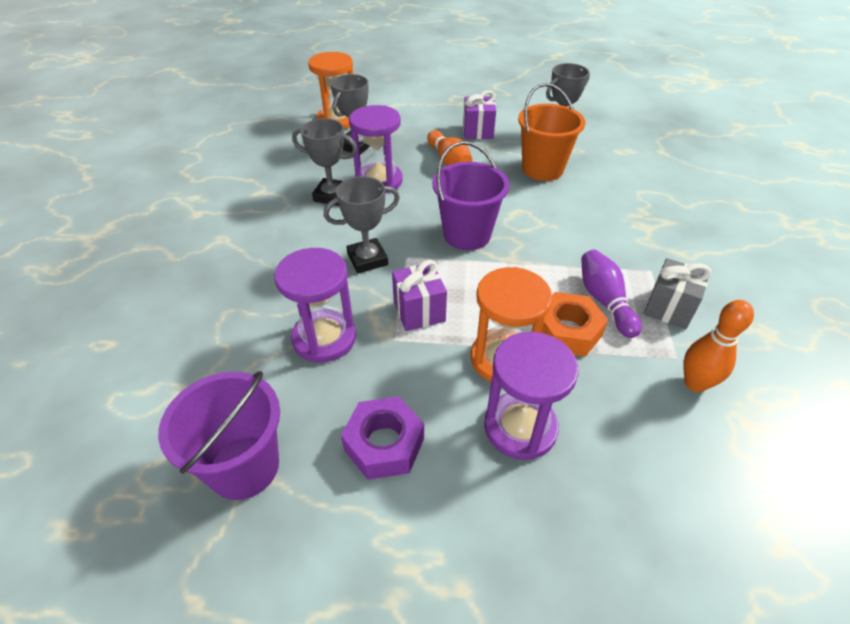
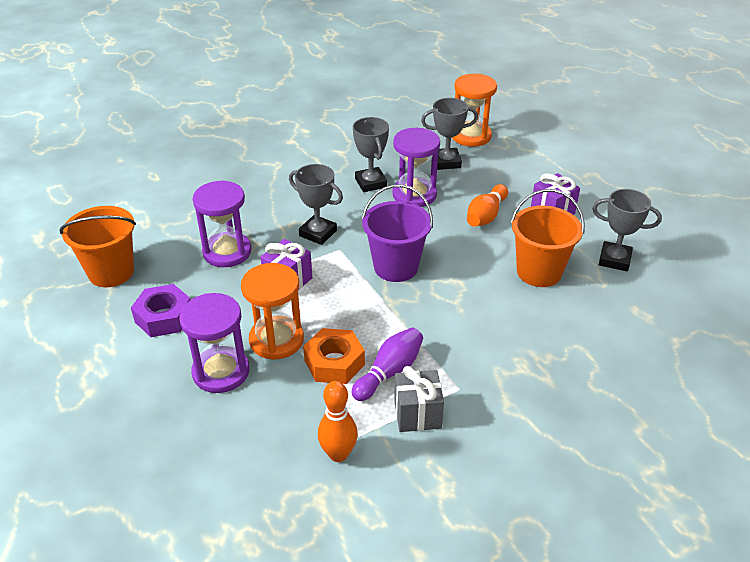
camera: 55 degrees right, 5 degrees down
(244, 467) = (111, 272): purple bucket -> orange bucket

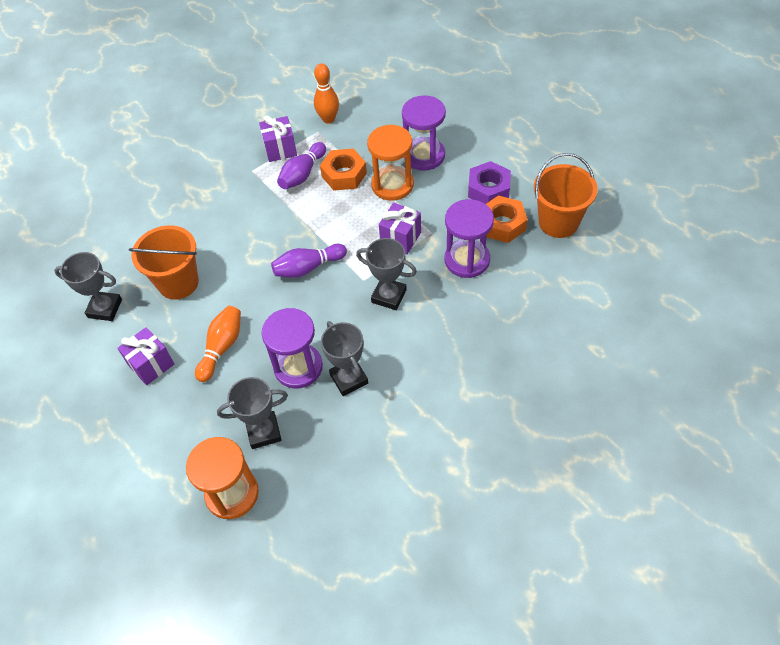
camera: 175 degrees right, 15 degrees up
(171, 279) = (502, 224): none -> orange nut
(396, 267) = (308, 267): purple bucket -> purple bowling pin
(417, 414) = (280, 149): grey gift -> purple gift

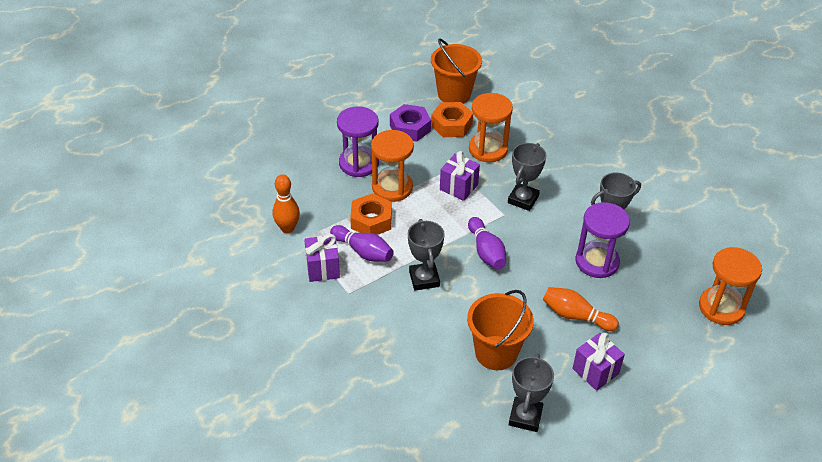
camera: 90 degrees left, 10 degrees down
(264, 432) = (662, 286): grey trophy -> grey trophy (424, 279)
(467, 260) = (488, 149): purple hourglass -> orange hourglass

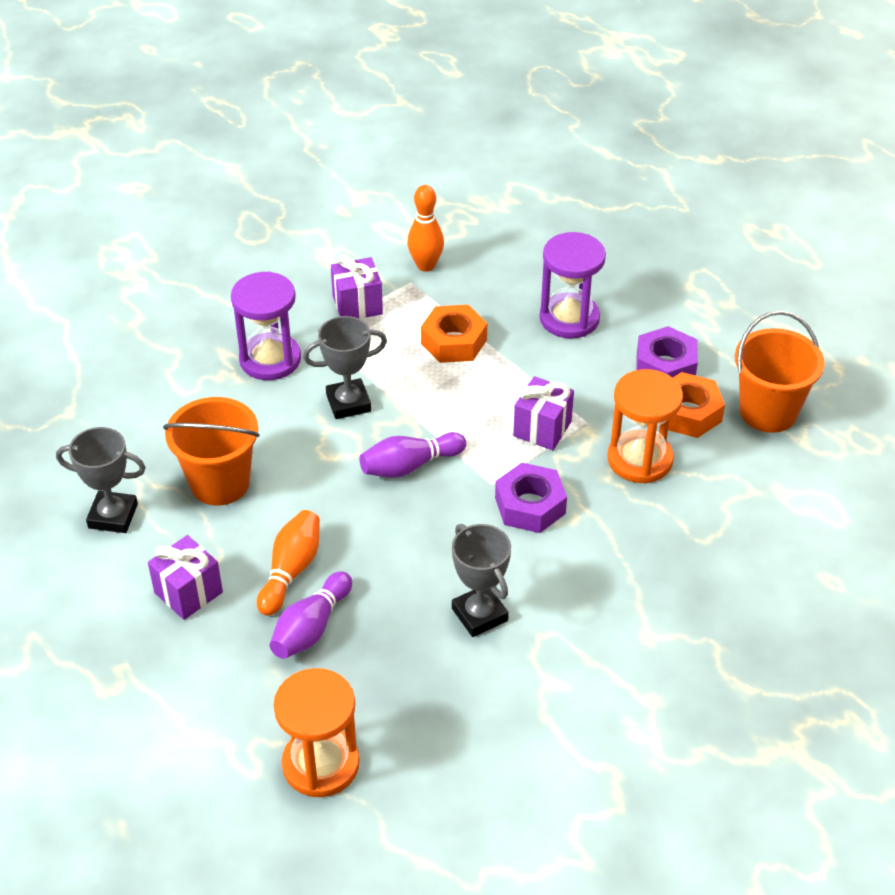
camera: 85 degrees right, 0 degrees up
(363, 251) = (393, 339): purple bowling pin -> purple bowling pin (311, 628)
(392, 187) = (525, 357): orange hourglass -> none
(523, 199) = (530, 505): grey trophy -> purple nut
(597, 262) = (405, 598): purple hourglass -> purple hourglass (270, 359)

